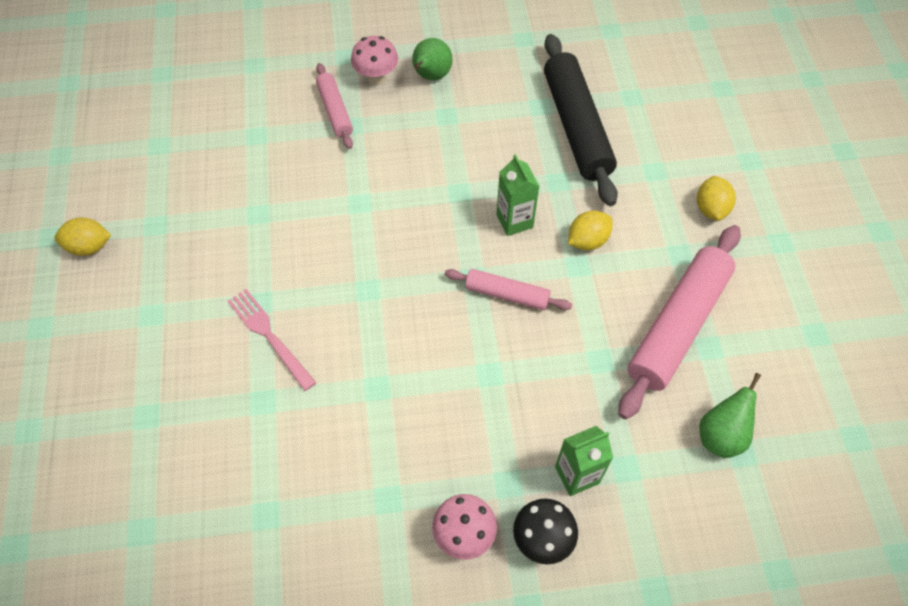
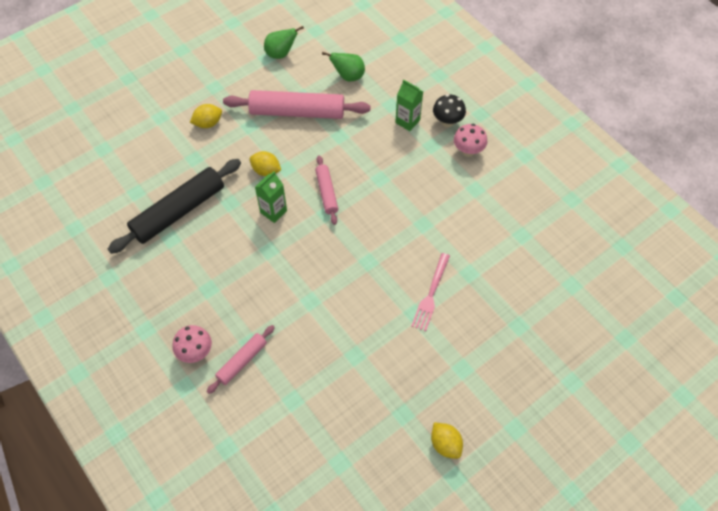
camera: 120 degrees left, 0 degrees up
(431, 76) = (176, 317): green pear -> green pear (281, 54)

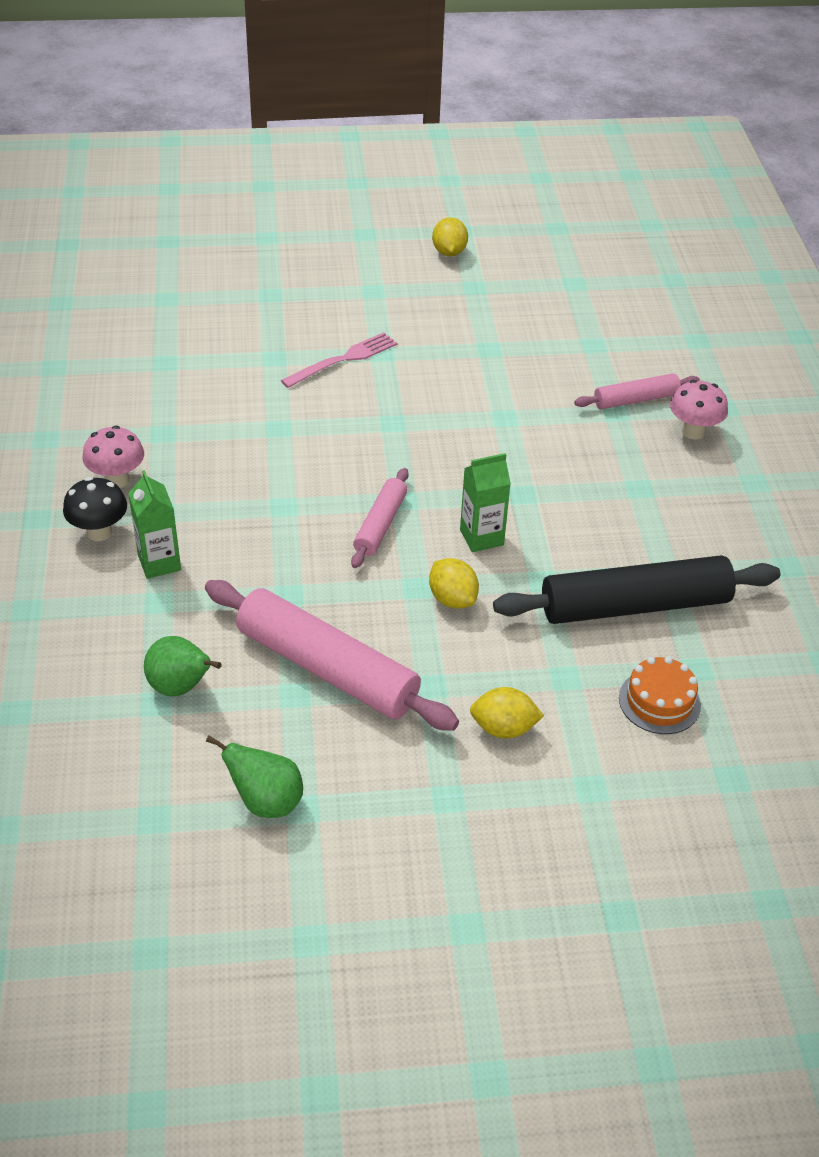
camera: 150 degrees left, 15 degrees down
(147, 167) = (659, 701): none -> orange cake

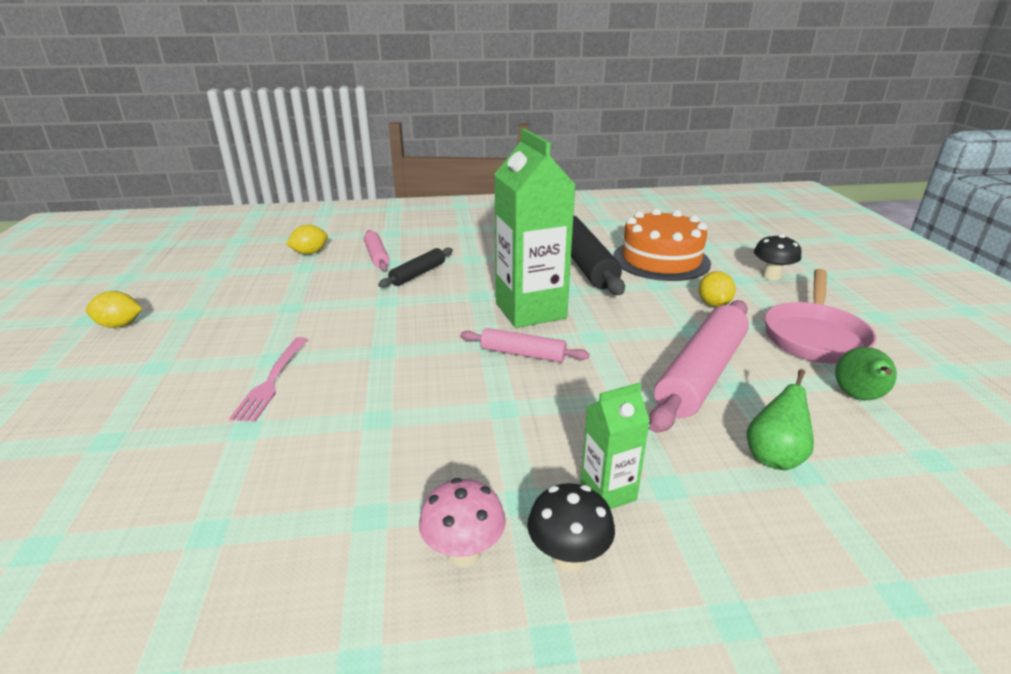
camera: 90 degrees left, 15 degrees down
(343, 359) = (272, 381): pink fork -> pink fork turned 135 degrees counterclockwise
(408, 815) = (814, 336): none -> pink pan
(452, 599) = (600, 322): yellow lemon -> yellow lemon (310, 253)
(481, 537) = (530, 310): green carton -> green carton, size x2.05
(582, 439) = (418, 274): none -> black rolling pin
(606, 834) = (771, 276): none -> black mushroom
(659, 701) = (661, 260): orange cake -> orange cake, size x1.95
(693, 432) = (415, 241): pink mushroom -> none

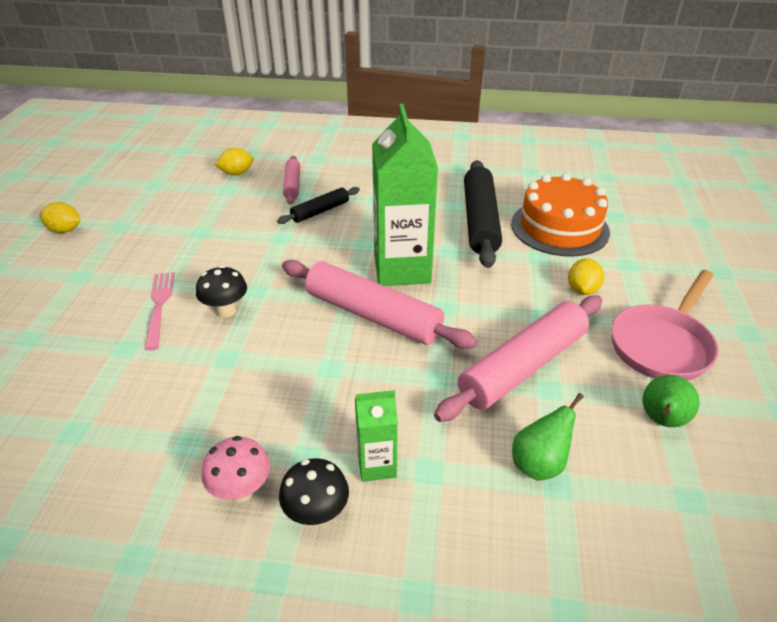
camera: 15 degrees right, 10 degrees up
(272, 381) = (159, 306): pink fork -> pink fork turned 150 degrees clockwise
(523, 354) = (372, 315): pink rolling pin -> pink rolling pin, size x1.88
(771, 276) = (664, 265): black mushroom -> black mushroom (226, 310)

